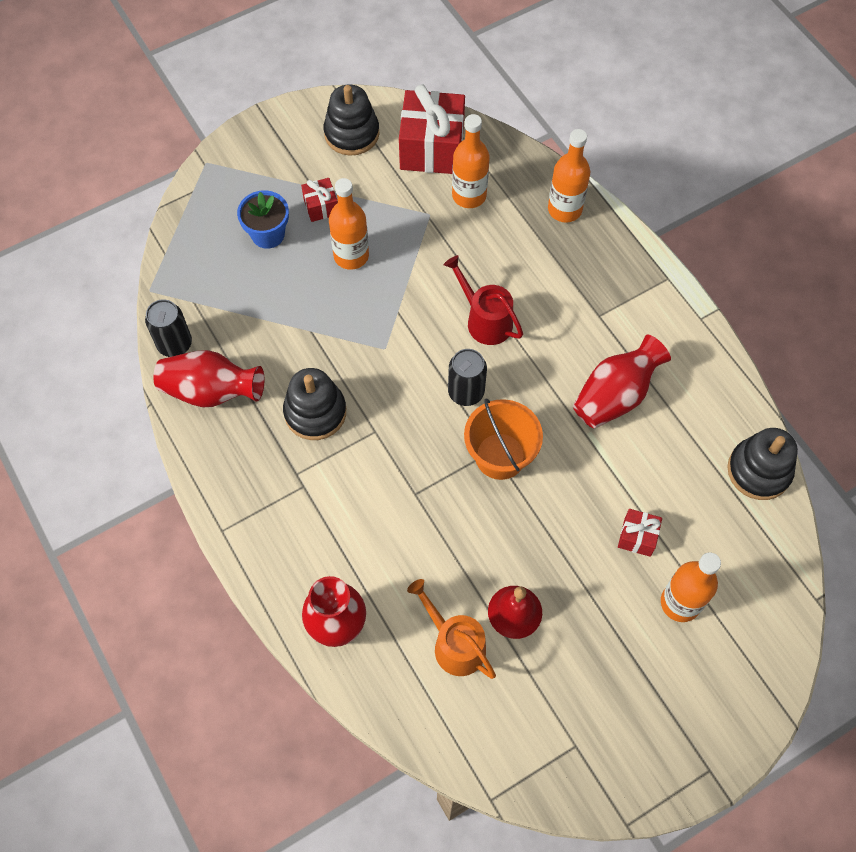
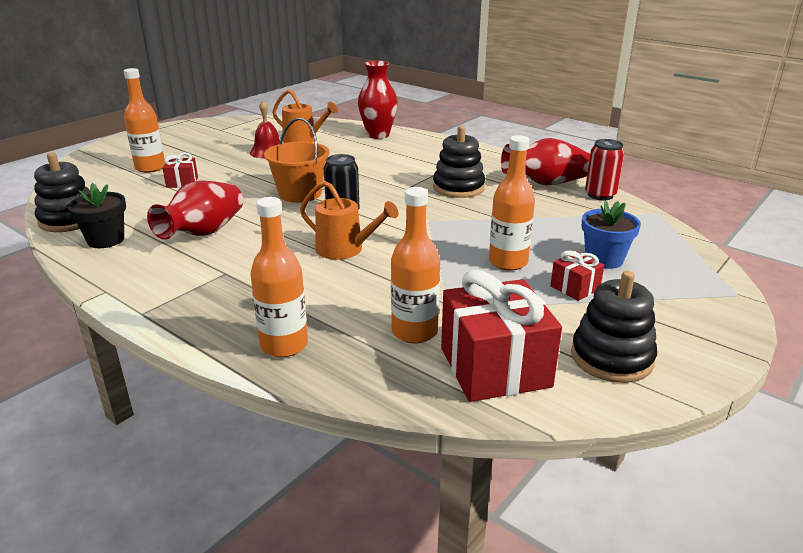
camera: 160 degrees right, 35 degrees down
(175, 344) = (600, 195): black can -> red can
(485, 320) = (345, 249): red watering can -> orange watering can
(713, 411) = (106, 240): none -> black flower pot

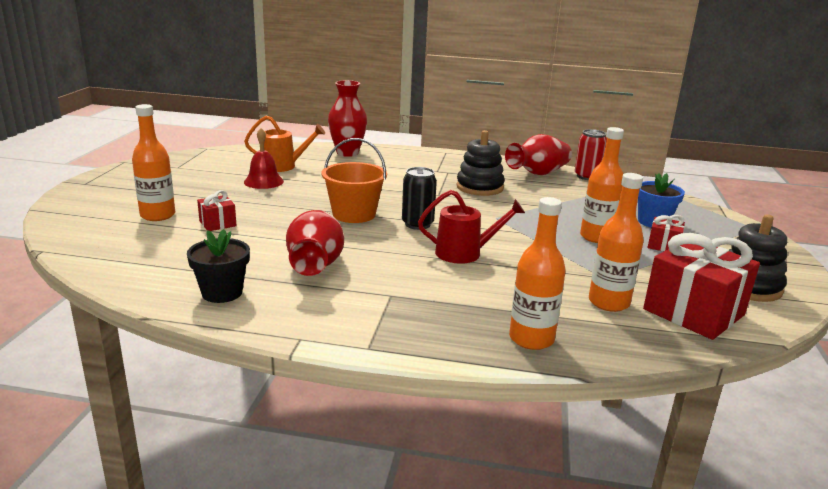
camera: 30 degrees left, 5 degrees down
(69, 220) = (146, 282): black stacking toy -> none
(345, 249) = (464, 253): orange watering can -> red watering can

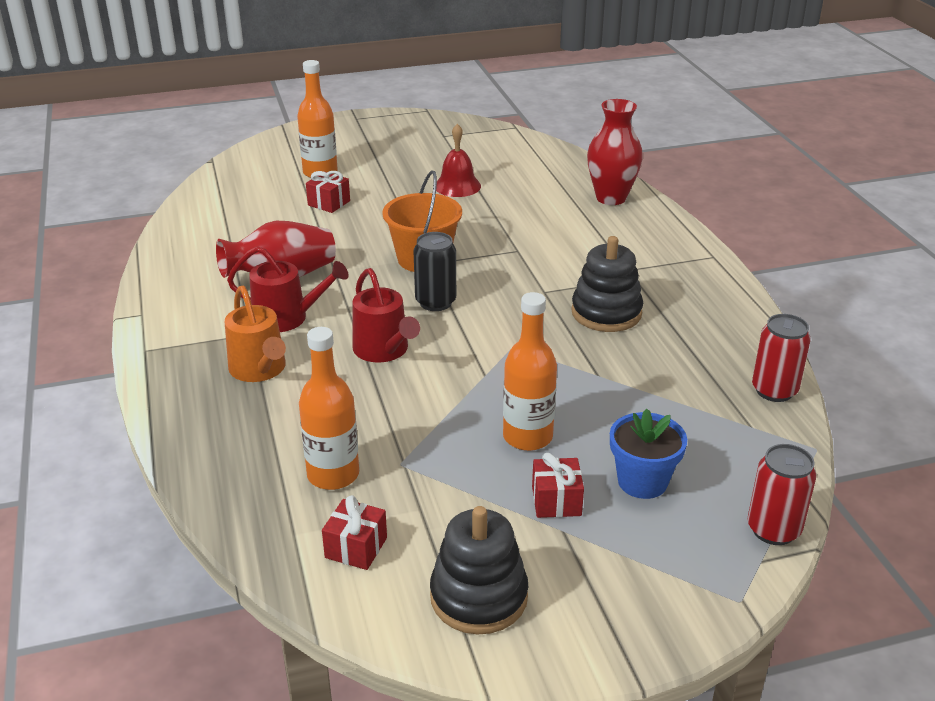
camera: 65 degrees right, 10 degrees up
(222, 293) = (195, 254): black flower pot -> none
(283, 166) = (515, 179): orange watering can -> orange watering can (259, 369)
(383, 276) = (287, 318): none -> red watering can
(531, 339) = (213, 435): orange bottle -> none
(538, 173) = (726, 345): red vase -> none
(693, 312) = (356, 548): red gift -> red gift, size x0.48
(703, 208) = (773, 530): none -> red can

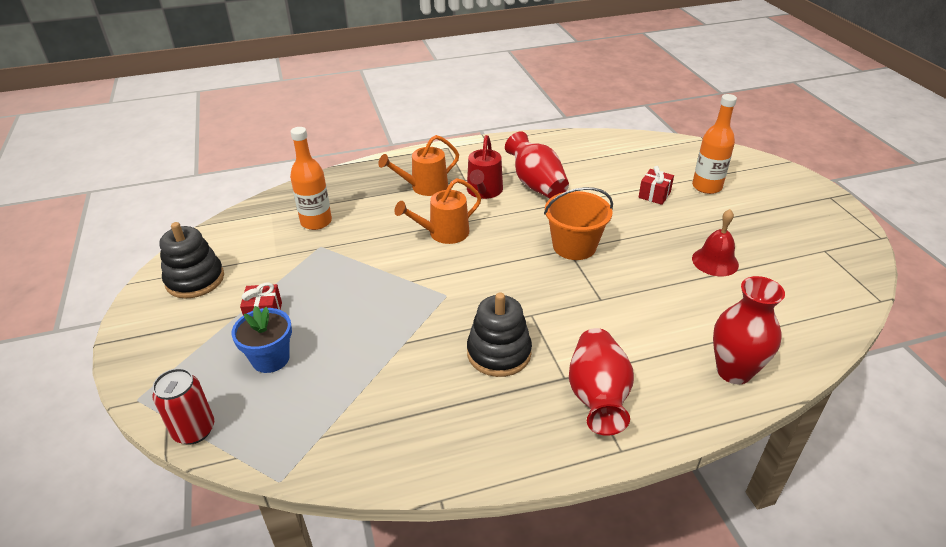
camera: 90 degrees right, 5 degrees up
(356, 548) = (252, 234): red gift -> none
(384, 350) = (444, 233): red watering can -> orange watering can
(435, 302) = (509, 254): black can -> none
(527, 437) = (334, 301): orange bottle -> none
(654, 262) = (597, 396): none -> red vase
(774, 390) = (368, 464): red can -> none

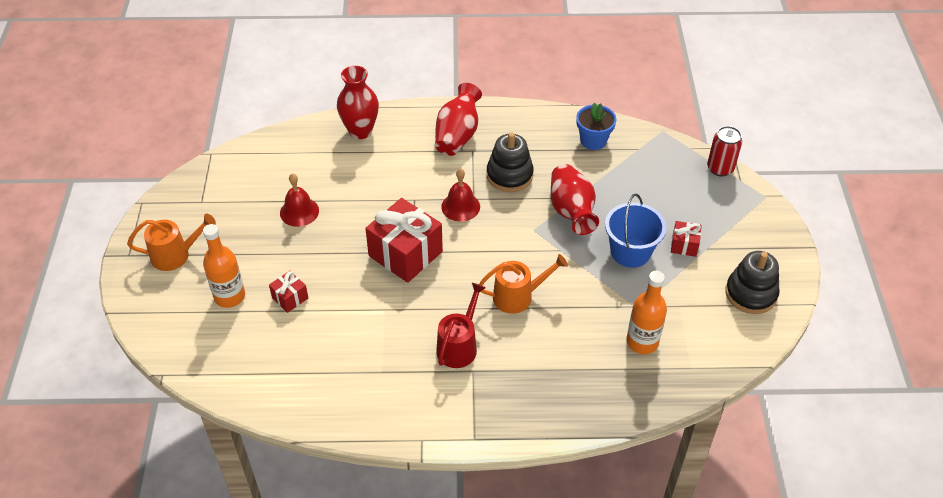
camera: 165 degrees left, 10 degrees up
(270, 359) = (675, 206): blue flower pot -> blue flower pot (593, 140)
(329, 294) = (630, 252): none -> blue bucket
(424, 187) = (520, 369): orange watering can -> orange watering can (175, 255)
(536, 184) = (399, 343): red vase -> red vase (571, 211)
(542, 302) = (460, 206): none -> red bell
(574, 246) = (405, 254): orange bucket -> red gift

